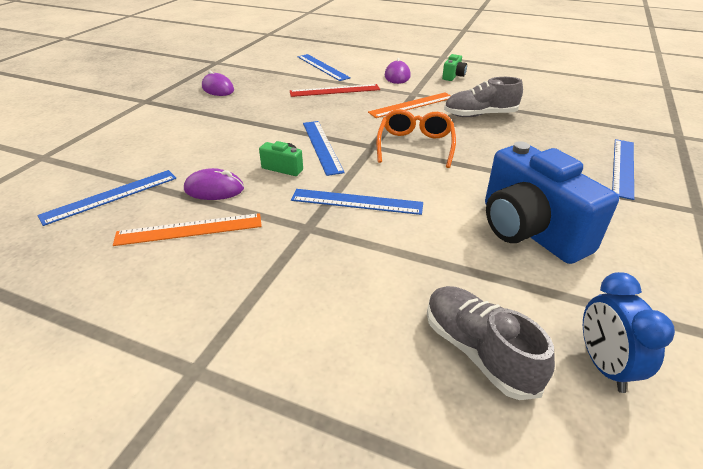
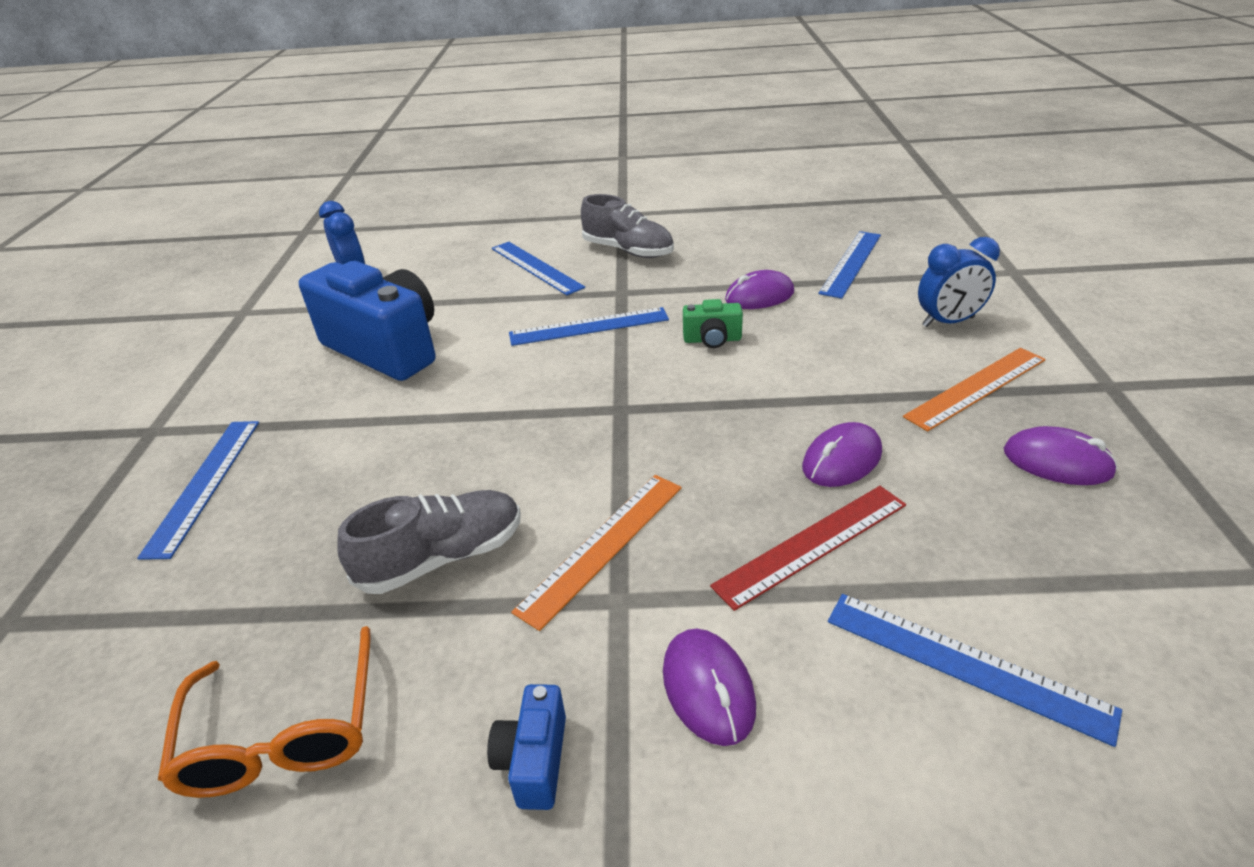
camera: 160 degrees right, 0 degrees up
(144, 140) = (948, 322): none -> blue clock
(189, 229) = (729, 262): orange ruler -> orange ruler (976, 388)
(292, 106) = (841, 460): none -> purple mouse
(322, 146) = (695, 385): blue ruler -> blue ruler (536, 267)
(415, 145) = (552, 430): orange glasses -> orange glasses (283, 733)
(453, 76) = (534, 760): green camera -> blue camera
(478, 351) = (442, 261): grey shoe -> grey shoe (628, 251)

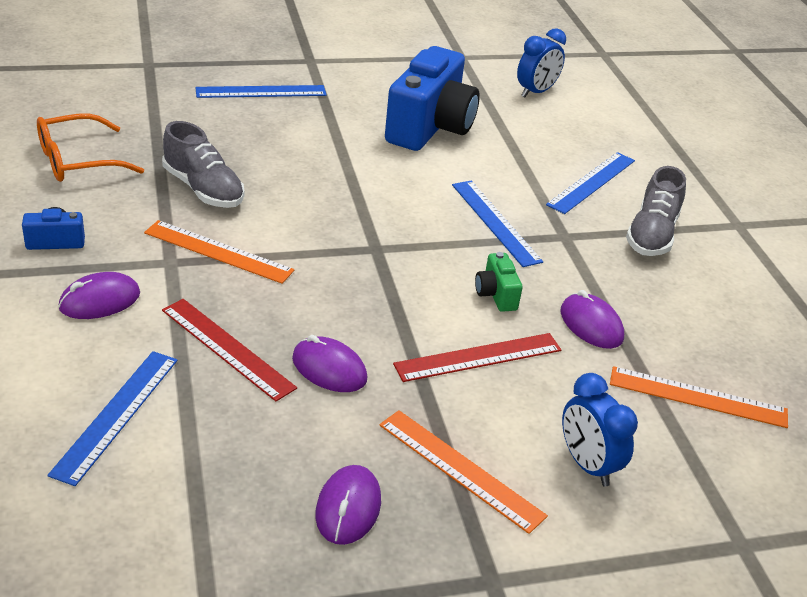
camera: 70 degrees right, 0 degrees up
(811, 360) = (478, 357): none -> red ruler
(851, 263) = (698, 397): blue ruler -> orange ruler

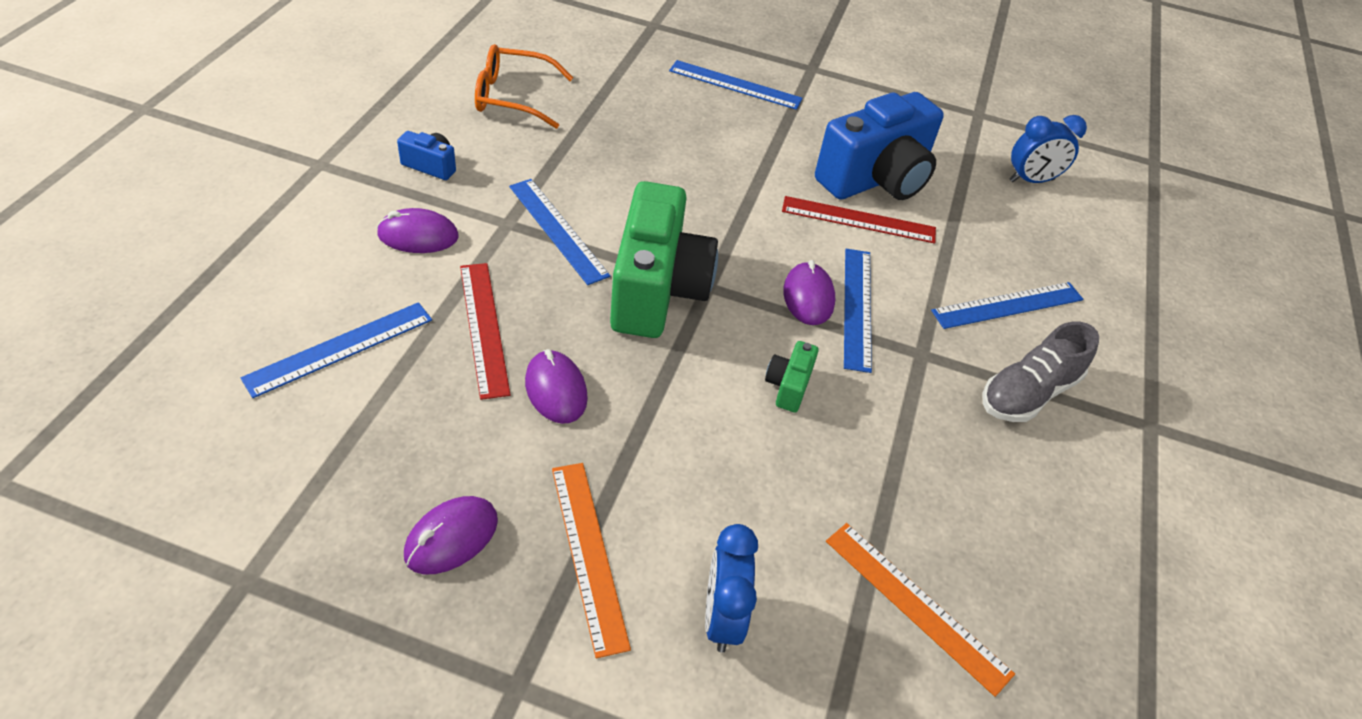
camera: 30 degrees right, 10 degrees up
(203, 189) = (597, 163): grey shoe -> none
(218, 251) = (558, 230): orange ruler -> blue ruler
(340, 266) = (657, 290): none -> green camera
(478, 357) = (711, 445): red ruler -> red ruler (858, 220)
(591, 325) = (864, 465): purple mouse -> purple mouse (808, 297)

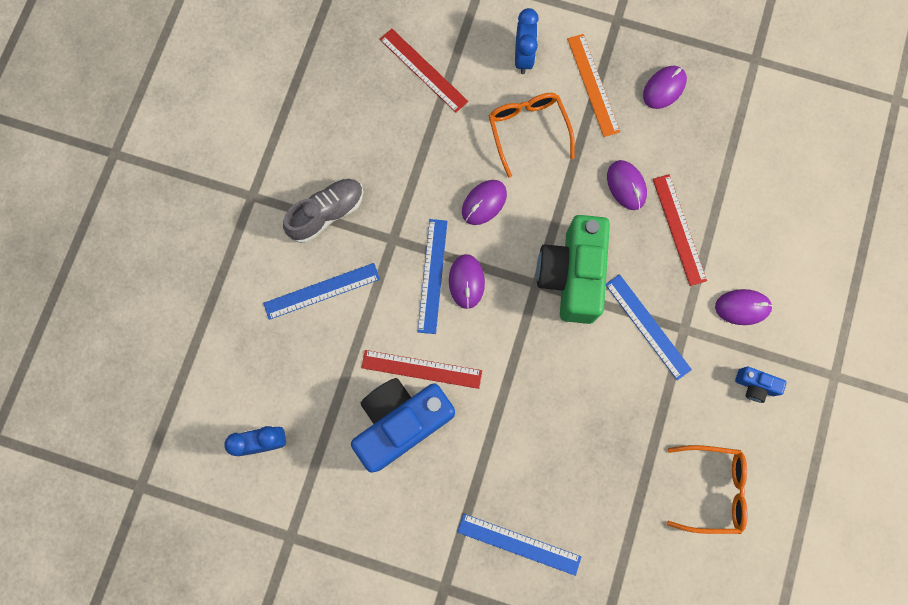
camera: 175 degrees left, 30 degrees up
(340, 348) = (760, 203): blue ruler -> none
(716, 484) = (528, 130): none -> orange glasses
(788, 386) = (484, 203): green camera -> purple mouse
(916, 605) = (423, 70): orange ruler -> red ruler

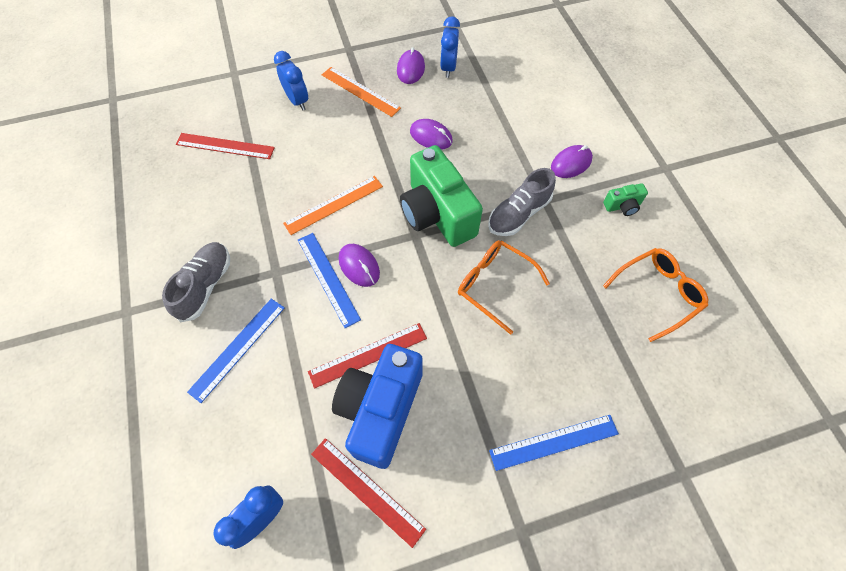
camera: 35 degrees left, 15 degrees down
(484, 203) = (334, 204): purple mouse -> orange ruler
(528, 130) = (333, 141): orange glasses -> orange glasses (494, 285)
(647, 326) = (518, 214): blue ruler -> grey shoe
(679, 229) = (488, 142): red ruler -> red ruler (367, 490)
(705, 111) = (448, 68): none -> blue clock
(754, 386) = (622, 206): blue camera -> green camera

